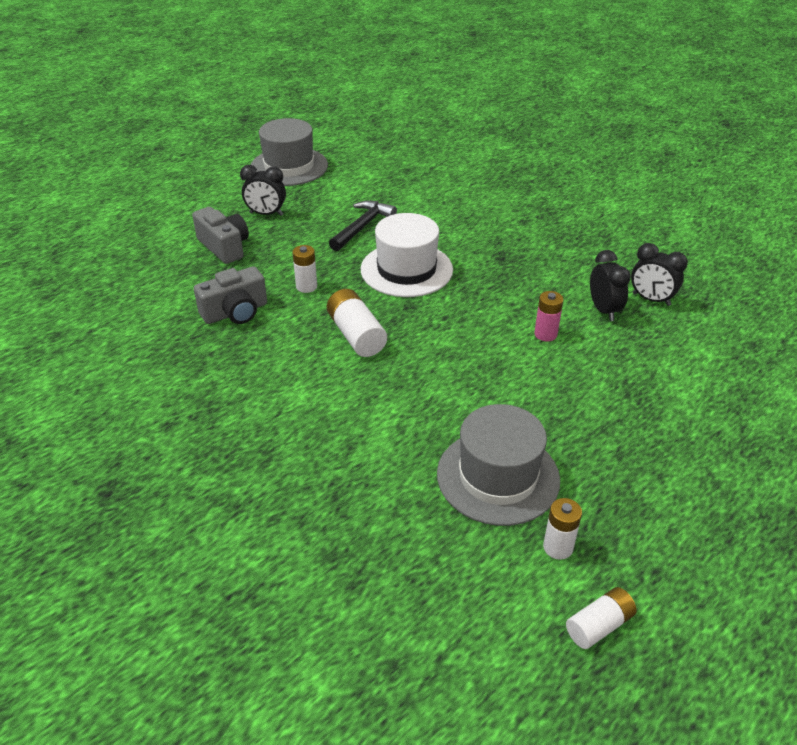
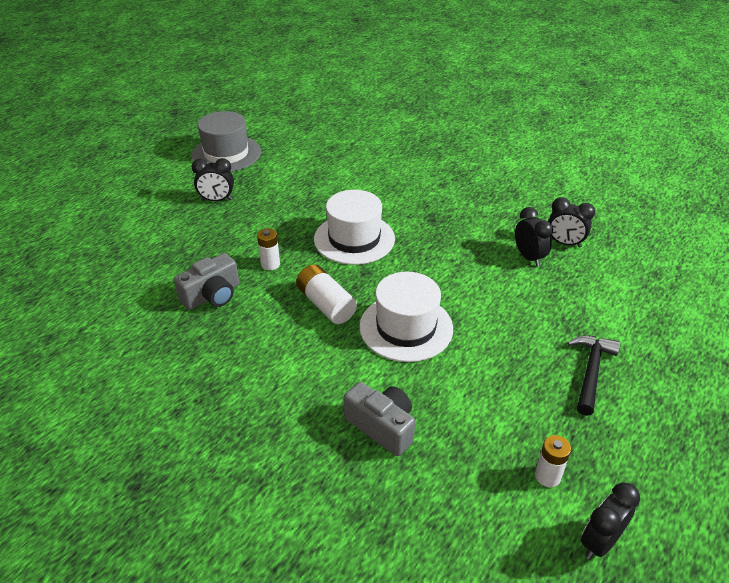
camera: 10 degrees left, 0 degrees up
(224, 247) = (186, 235): grey camera -> grey camera (382, 426)
(362, 227) = (305, 203): black hammer -> black hammer (590, 372)
(439, 369) = (406, 327): none -> white hat
(498, 476) = (481, 419): grey hat -> none
(545, 334) = (487, 284): pink battery -> none
(599, 625) = (599, 542): white battery -> black clock

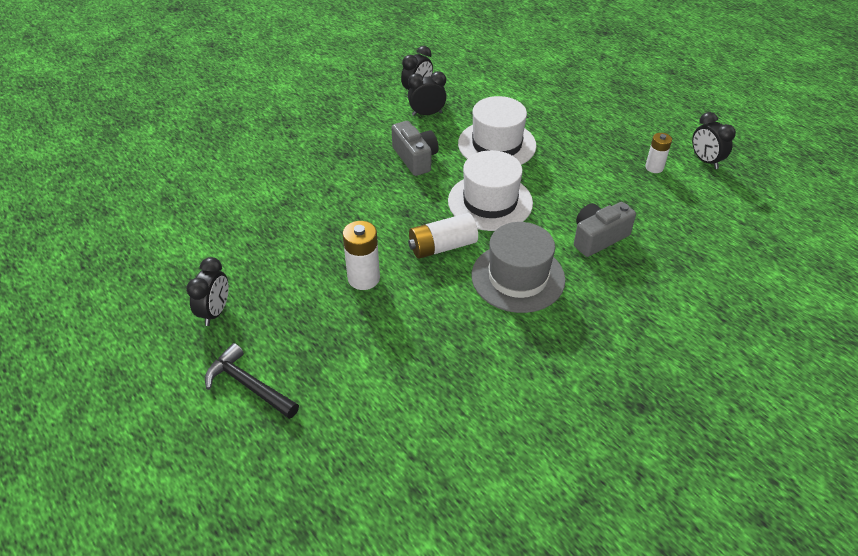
camera: 75 degrees left, 5 degrees up
(212, 295) = (397, 331): grey camera -> grey camera (415, 158)
(226, 154) = (111, 293): grey hat -> grey hat (518, 277)
(270, 264) = (363, 278): white battery -> white battery, size x1.53
(354, 239) = (350, 210): white hat -> white hat (497, 144)
(590, 372) = (564, 122): black hammer -> black hammer (249, 385)

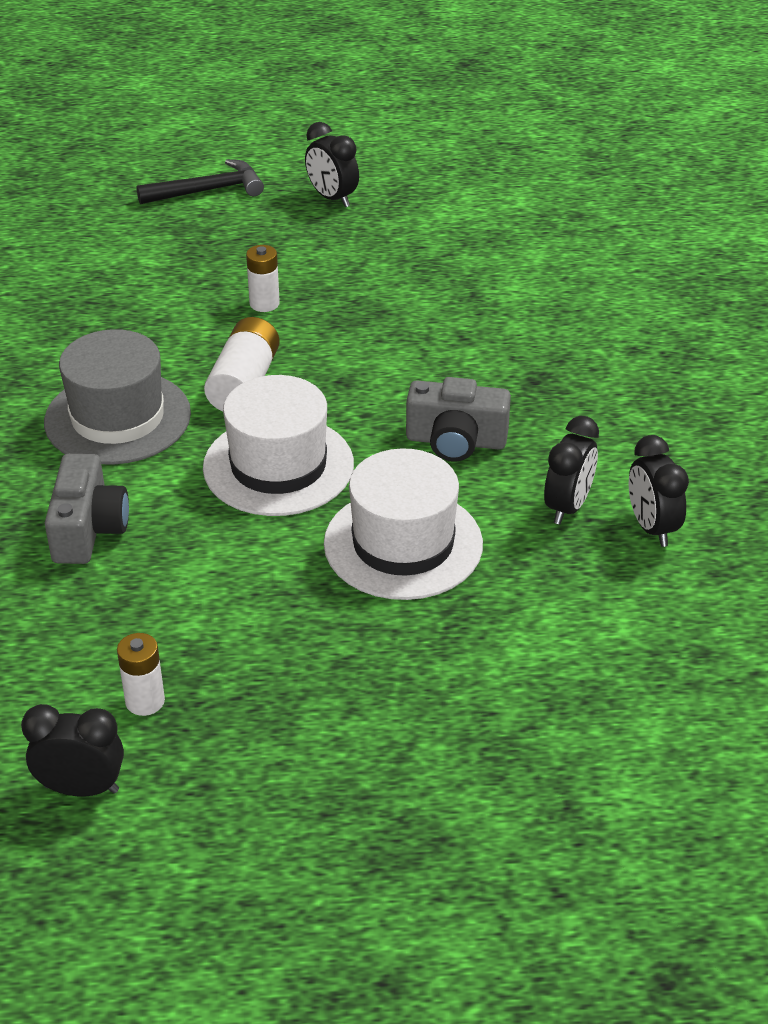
camera: 125 degrees right, 5 degrees down
(363, 278) = (264, 303): white battery -> white battery, size x0.65

